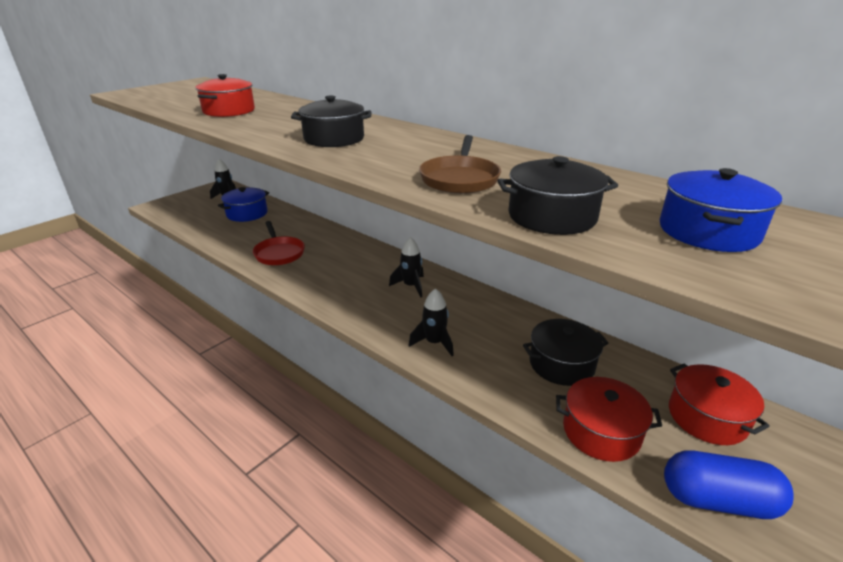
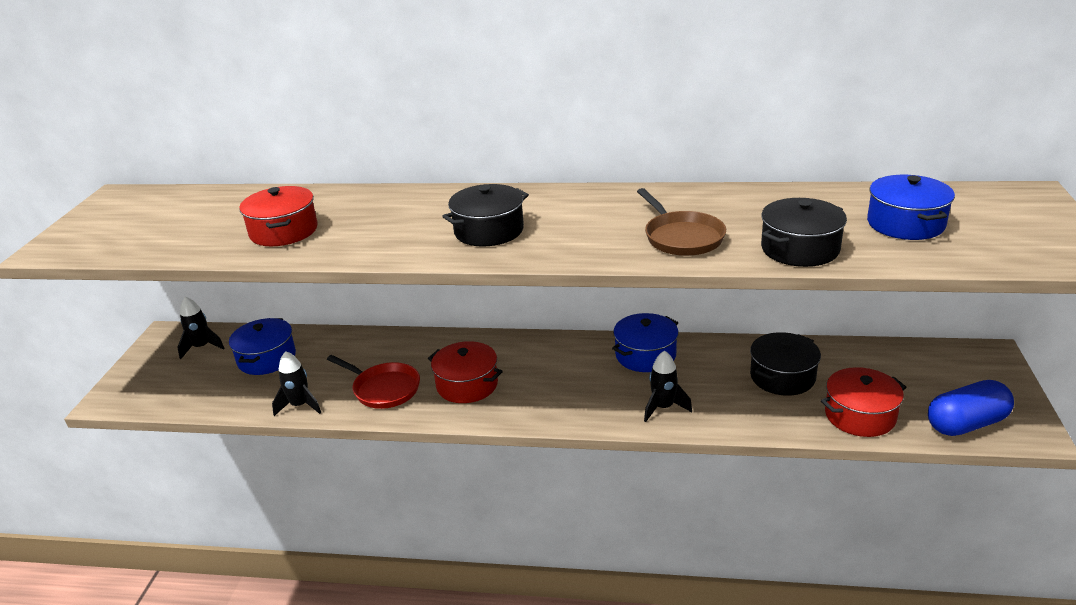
camera: 30 degrees left, 0 degrees up
(411, 286) = (576, 364): black rocket -> black rocket (300, 405)
(467, 300) = (645, 355): none -> blue pot
(707, 417) = (914, 370): red pot -> red pot (467, 385)

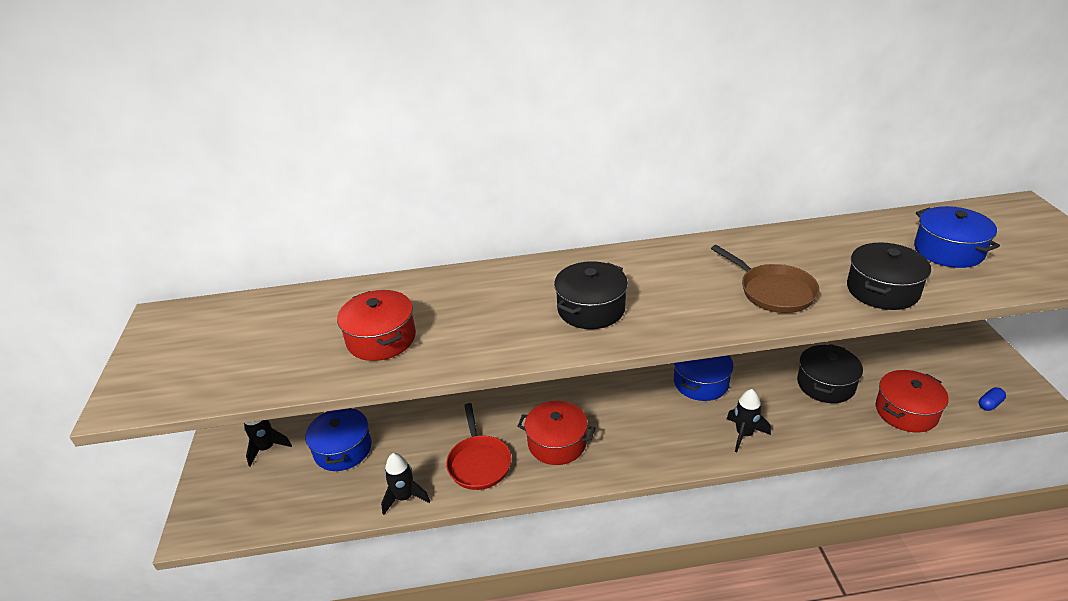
camera: 15 degrees left, 5 degrees up
(383, 389) = (479, 462): red pan -> red pan turned 60 degrees clockwise
(966, 424) = (989, 404): blue capsule -> blue capsule, size x0.43

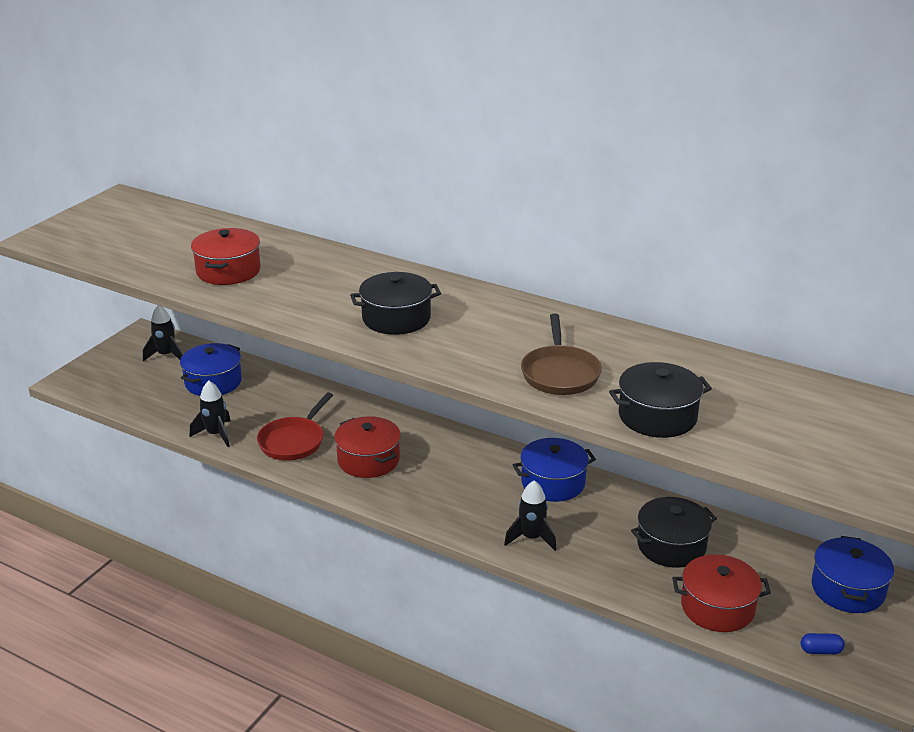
camera: 35 degrees right, 5 degrees down
(948, 250) = (788, 421): blue pot -> blue pot (848, 589)

